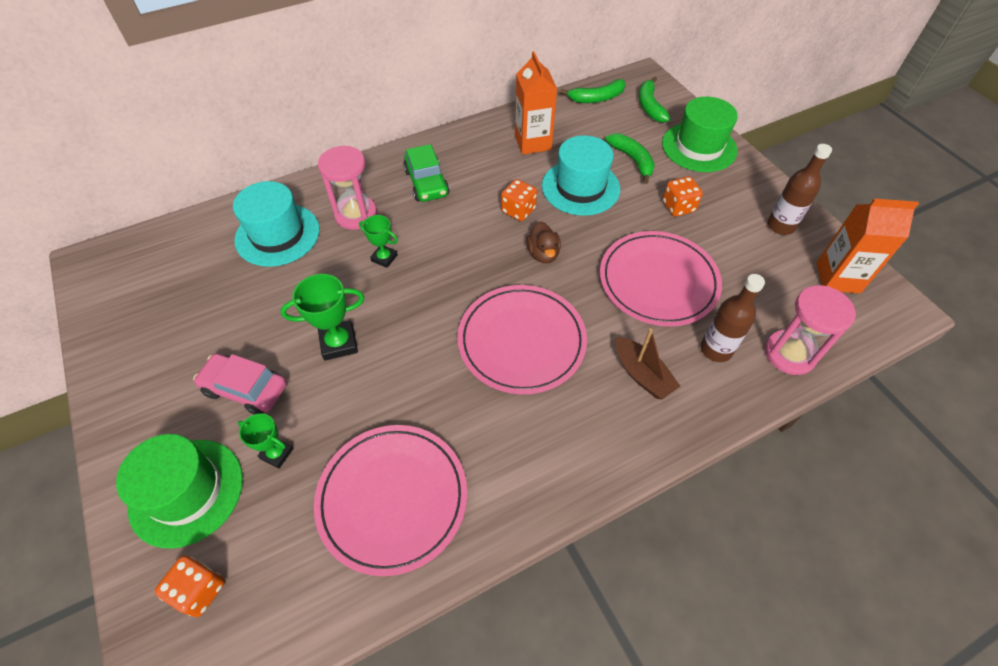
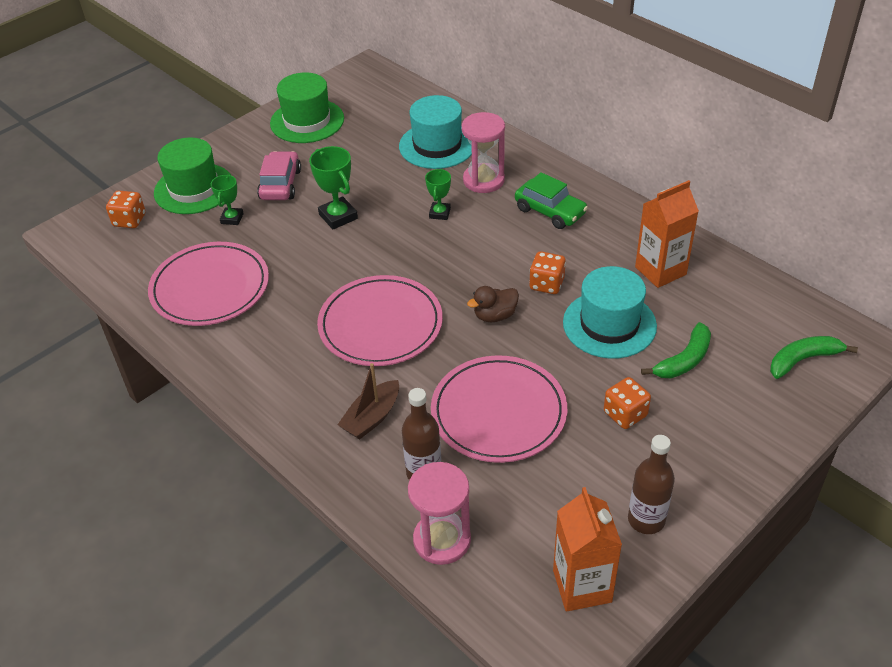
camera: 75 degrees right, 10 degrees down
(427, 183) = (550, 211): green car -> green car turned 105 degrees counterclockwise
(596, 98) = (782, 307): green banana -> none
(699, 147) = (751, 420): green hat -> green hat (307, 121)

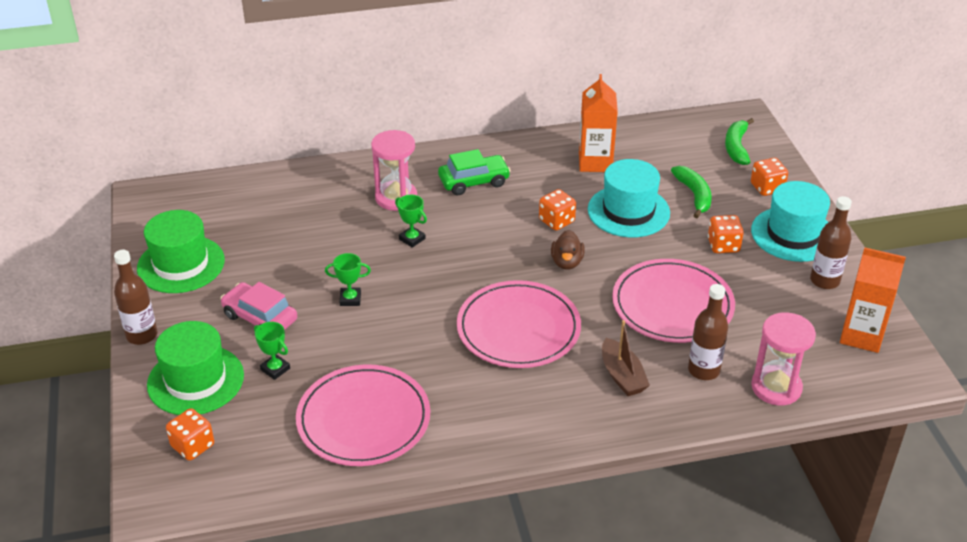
camera: 60 degrees left, 5 degrees down
(220, 143) = (142, 335): none -> brown bottle
(338, 216) = (350, 299): green trophy -> green trophy, size x0.64
(437, 145) = (318, 202): turquoise hat -> turquoise hat (793, 234)
(758, 411) = (767, 188): none -> orange dice

